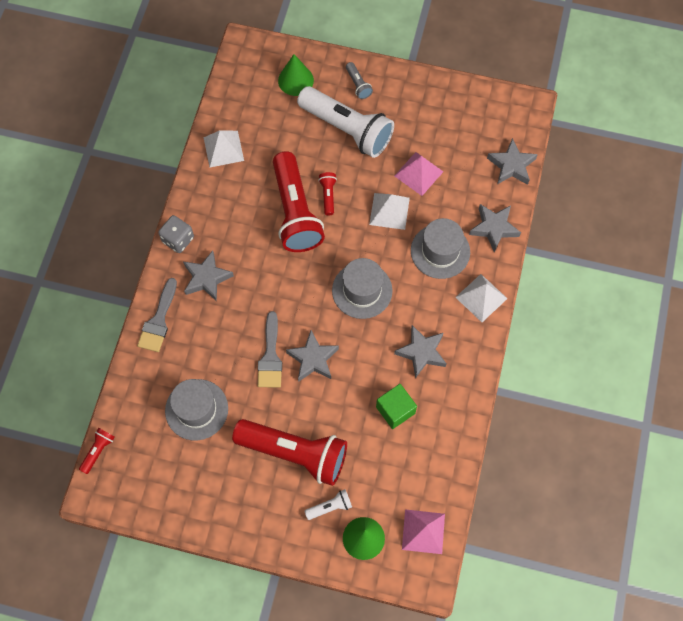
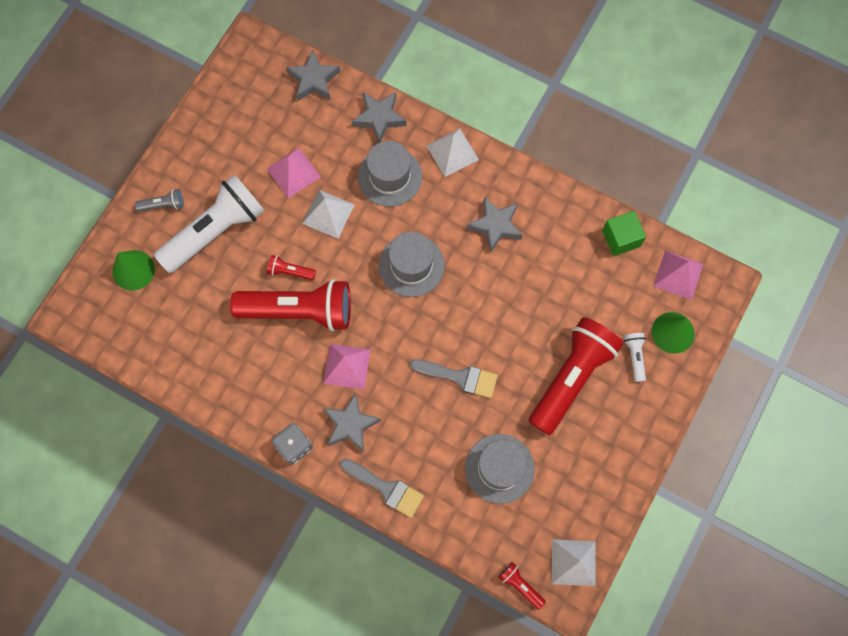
camera: 75 degrees left, 5 degrees up
(223, 149) = (195, 370): white pyramid -> white pyramid (573, 562)
(256, 262) = (347, 366): none -> pink pyramid
(313, 359) = (474, 334): grey star -> none
(395, 410) = (550, 267): green cube -> green cube (621, 238)

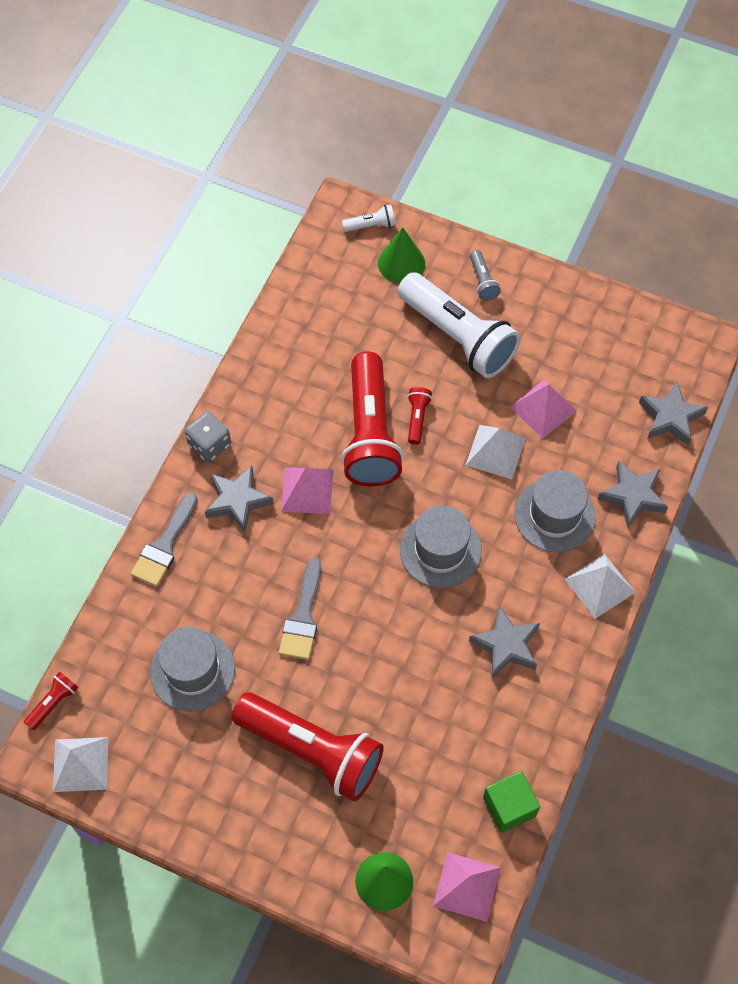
camera: 85 degrees right, 10 degrees down
(635, 356) = (346, 831): white flashlight -> white flashlight (371, 225)

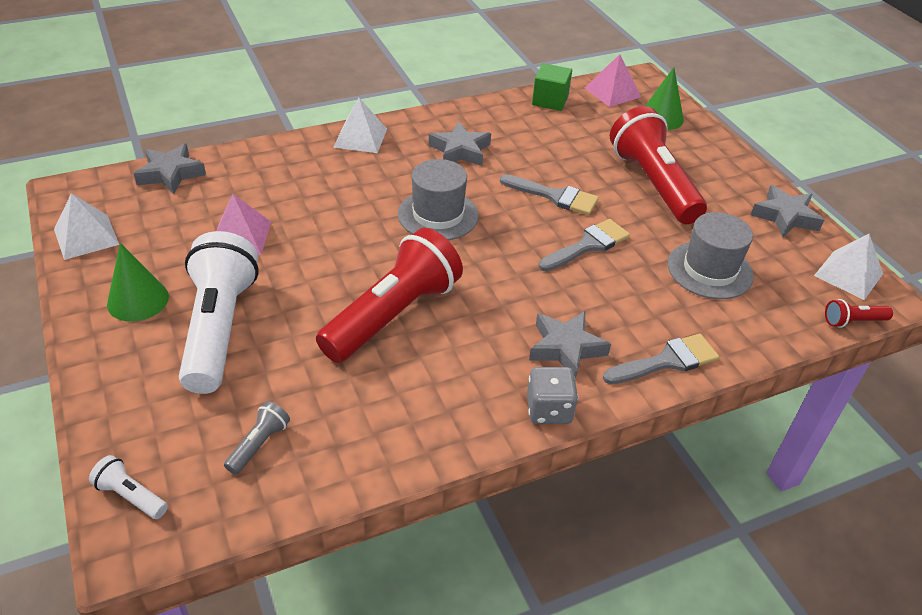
camera: 140 degrees left, 20 degrees down
(307, 490) = (495, 314): pink pyramid -> none
(376, 655) = (555, 196): none -> grey brush
(401, 263) = (164, 430): green cone -> green cone (138, 300)
(417, 418) = (341, 297): red flashlight -> none
(482, 281) = (128, 354): grey flashlight -> grey flashlight (259, 444)
(495, 451) = (316, 237): white pyramid -> white pyramid (86, 236)
(554, 515) = (333, 181): grey hat -> none
(633, 496) = (268, 157): grey star -> grey star (785, 216)

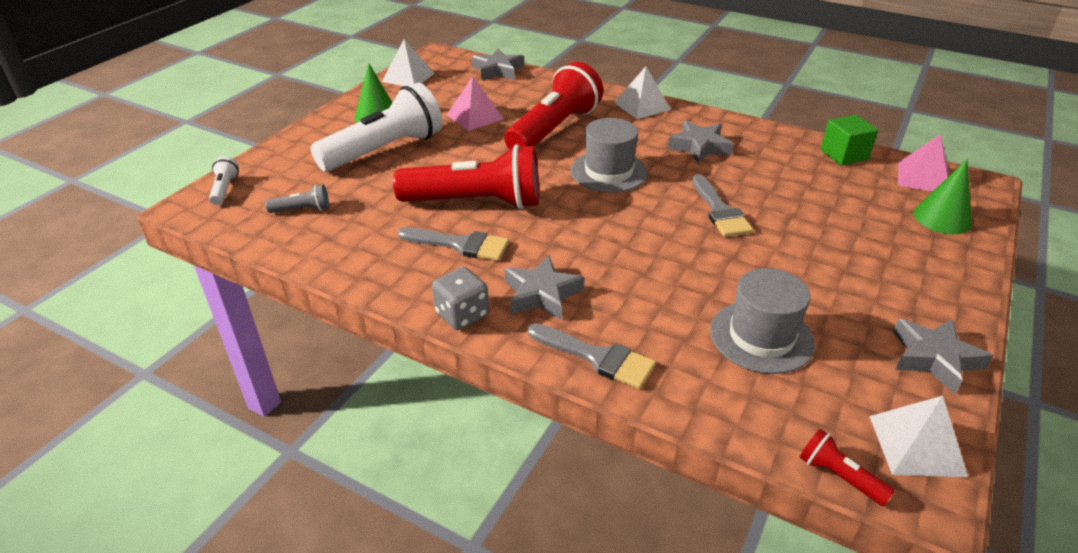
camera: 55 degrees right, 5 degrees down
(588, 245) = (684, 253): grey brush -> grey brush (460, 245)
(653, 184) = (830, 253): red flashlight -> red flashlight (554, 129)

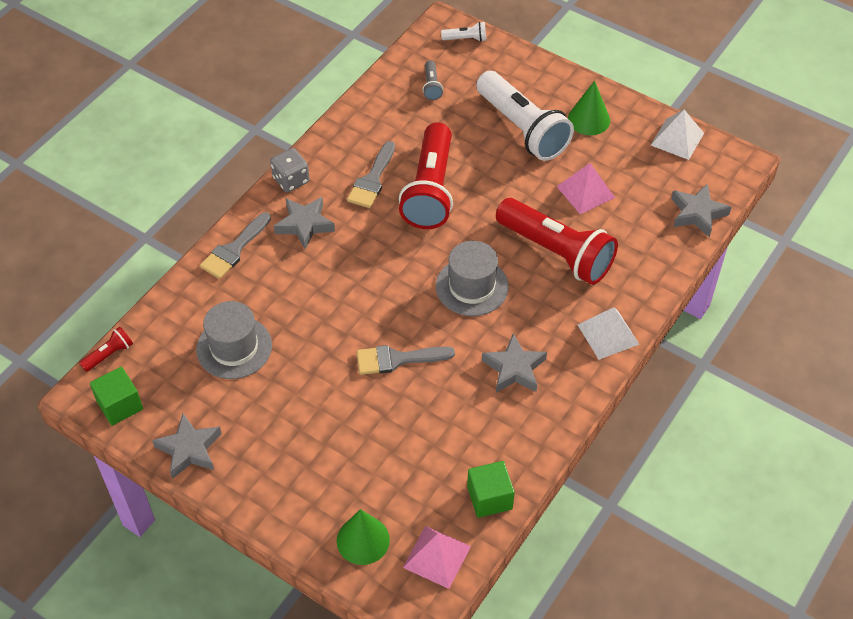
camera: 95 degrees right, 15 degrees up
(916, 445) = (120, 405): white pyramid -> green cube

